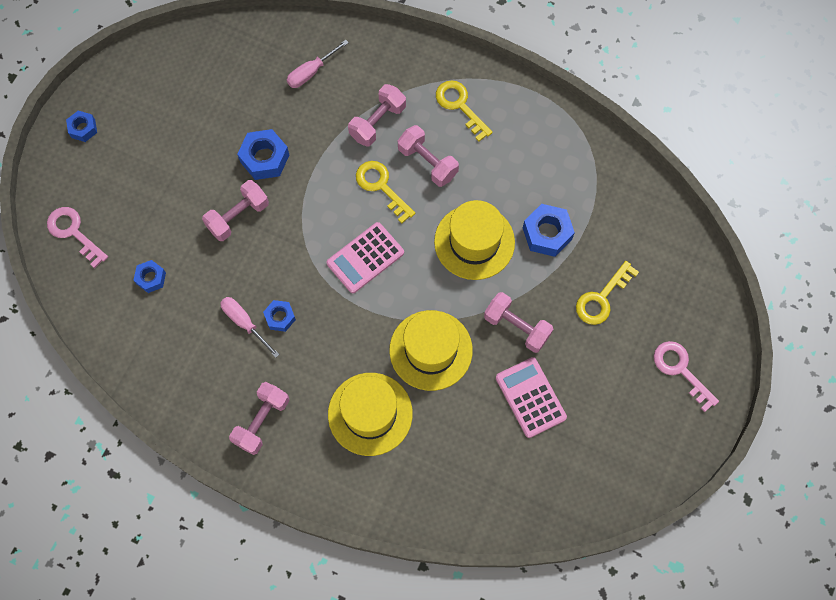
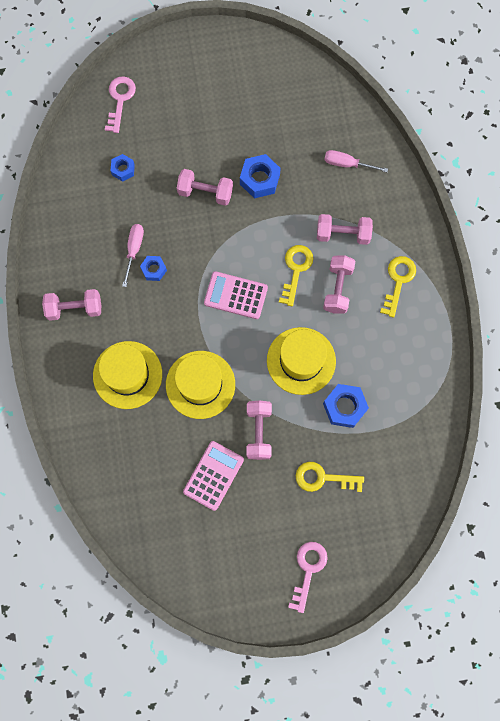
camera: 55 degrees right, 5 degrees up
(83, 128) = (195, 52): blue nut -> none

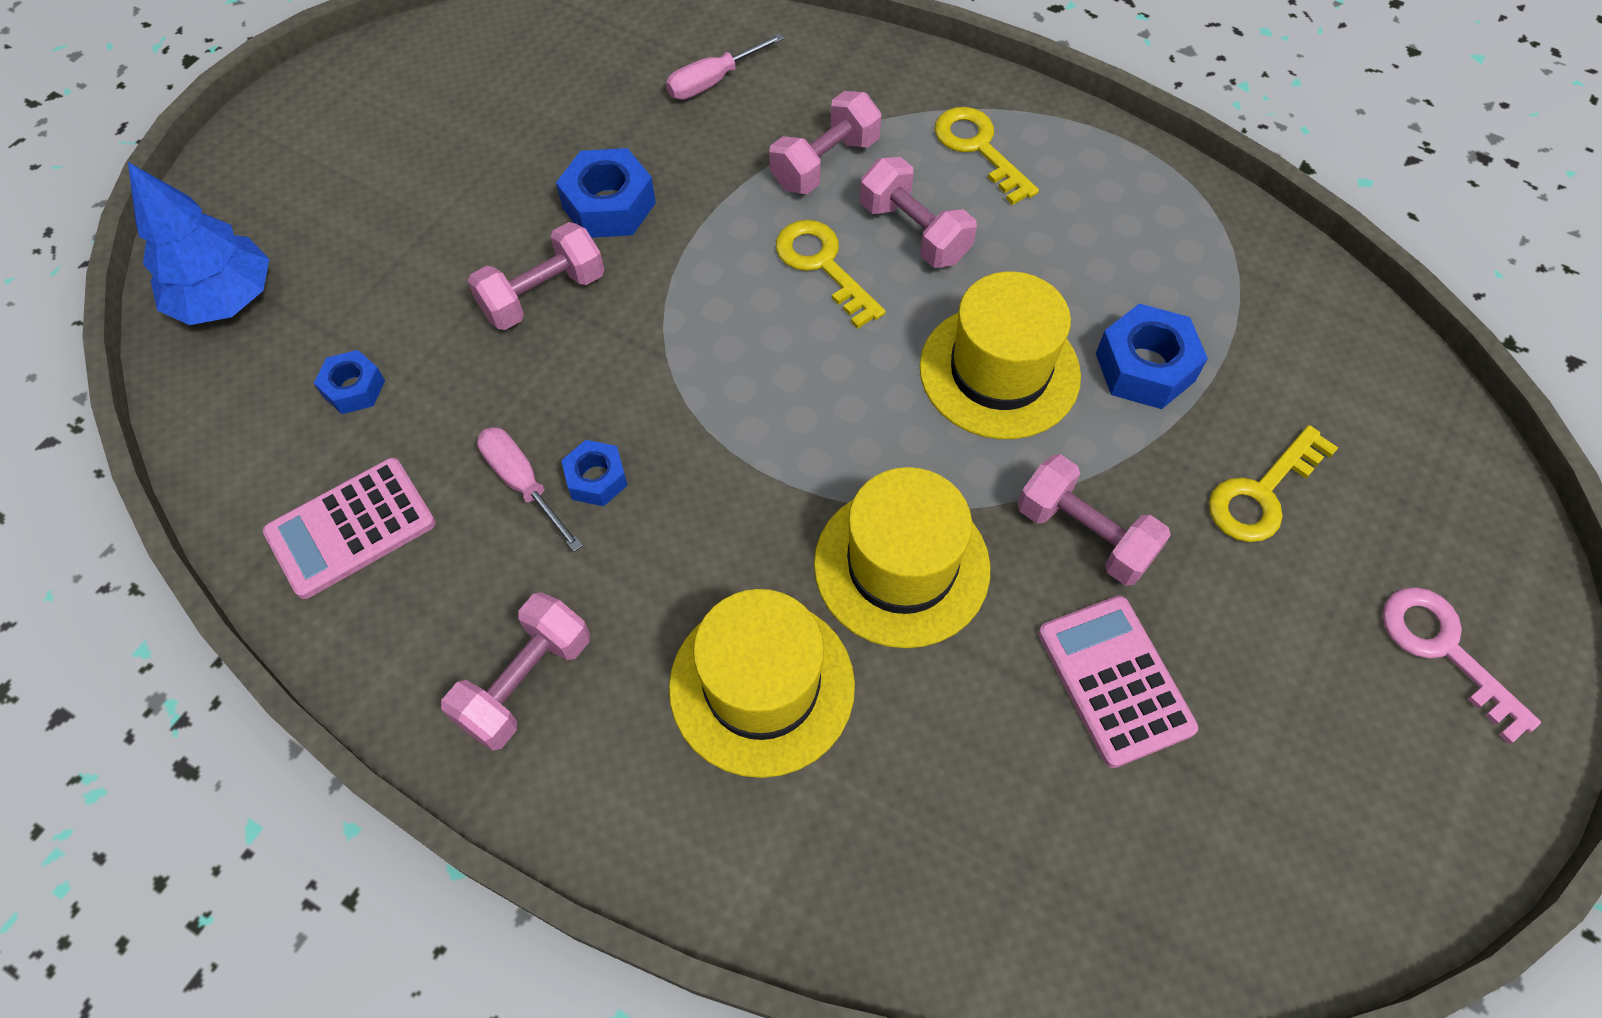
camera: 50 degrees left, 15 degrees down
(120, 100) = (226, 300): pink key -> blue tree
(235, 295) = (781, 384): pink calculator -> pink calculator (351, 528)

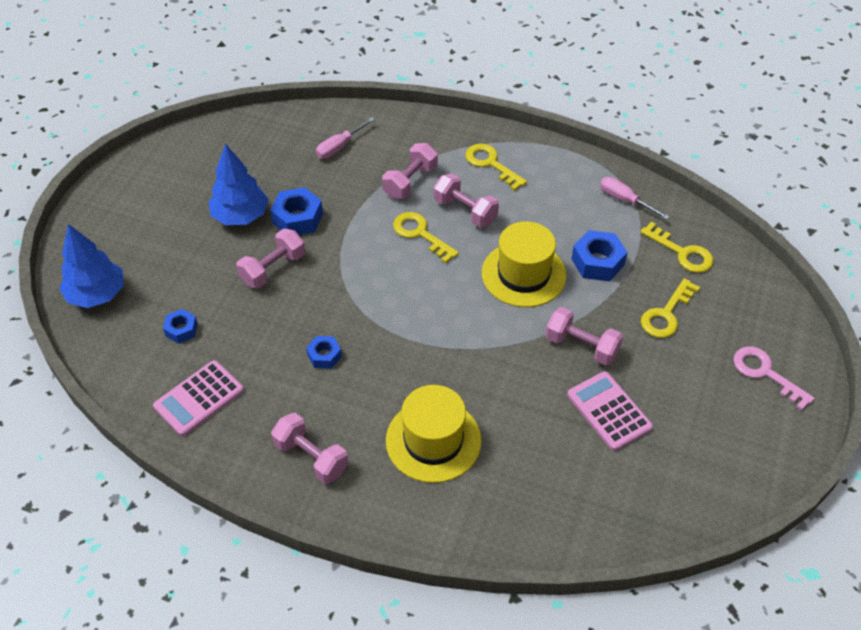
camera: 10 degrees left, 10 degrees down
(510, 187) = (241, 216): none -> blue tree
(522, 483) = (285, 363): pink screwdriver -> pink screwdriver (624, 200)
(525, 682) = (311, 457): pink dumbbell -> pink dumbbell turned 75 degrees counterclockwise
(901, 566) = (492, 374): yellow hat -> none
(1313, 371) = (682, 252): none -> yellow key

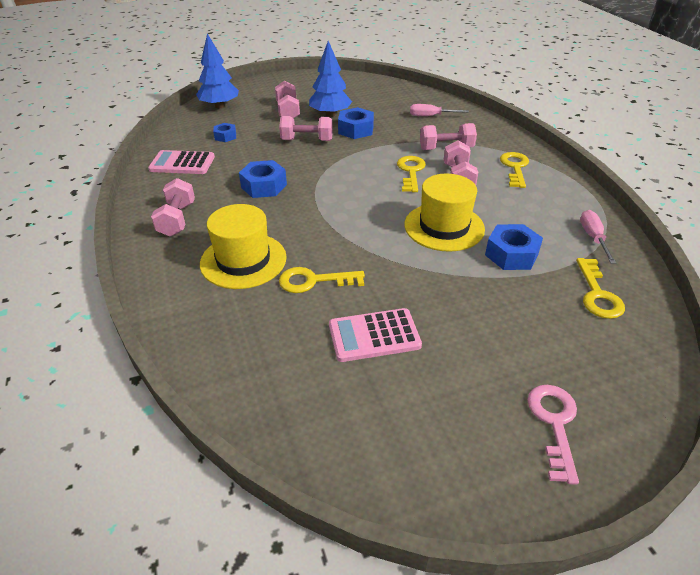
camera: 50 degrees right, 10 degrees down
(324, 356) = (264, 186): blue nut -> blue nut, size x1.65
(581, 346) = (419, 287): pink dumbbell -> pink dumbbell (288, 111)
(608, 411) = (374, 335): pink calculator -> pink calculator turned 120 degrees counterclockwise
(666, 314) = (520, 318): yellow key -> yellow key (314, 281)

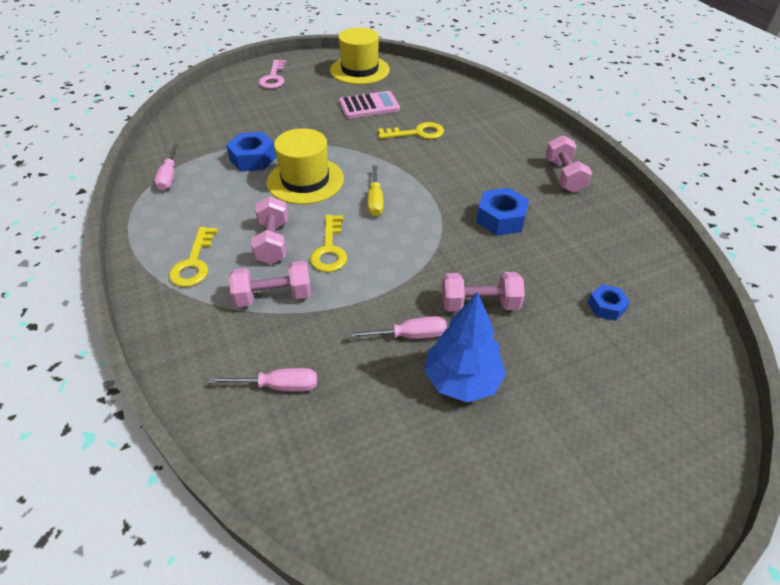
camera: 175 degrees right, 5 degrees up
(182, 163) = (623, 248): pink calculator -> none
(219, 106) = (681, 399): blue tree -> none
(243, 260) = (479, 144): yellow hat -> yellow hat (359, 70)
(288, 111) = (543, 387): pink dumbbell -> none
(356, 130) = (409, 335): blue nut -> pink screwdriver
(372, 205) = (375, 201): none -> yellow screwdriver
(597, 294) = (202, 134): yellow key -> none

